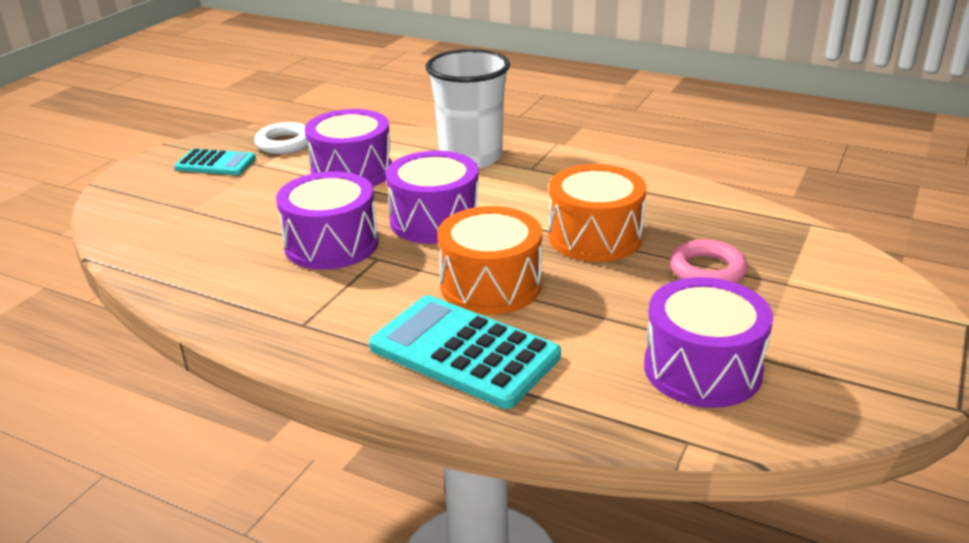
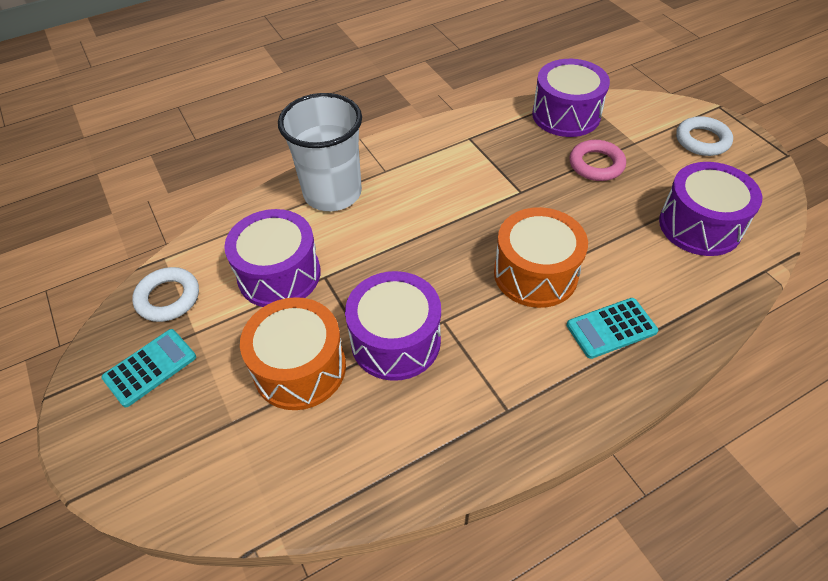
camera: 55 degrees left, 20 degrees up
(435, 220) = (415, 260): purple drum -> purple drum (566, 115)
(464, 352) = (611, 328): turquoise calculator -> turquoise calculator, size x0.58
(595, 237) = (514, 190): orange drum -> orange drum (300, 368)
(871, 329) = (702, 140): none -> white ring

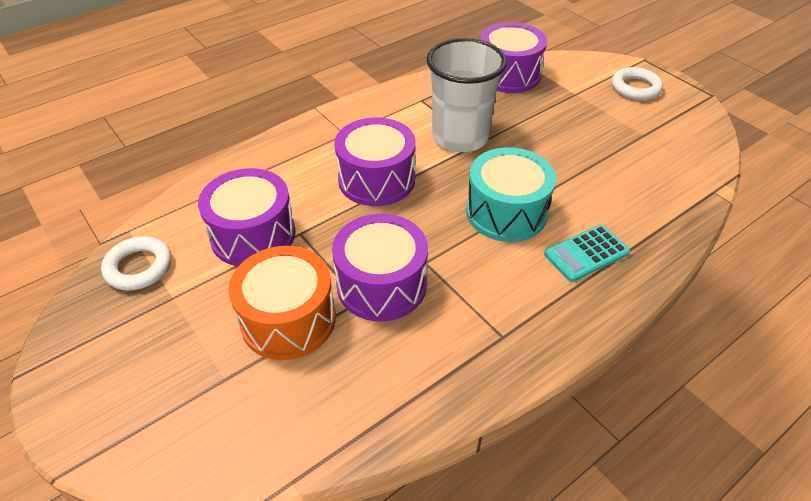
camera: 10 degrees left, 5 degrees down
(150, 367) = (129, 335): turquoise calculator -> none
(332, 193) = (295, 157): white cup -> white cup (460, 137)
(535, 273) = (506, 212): orange drum -> turquoise drum
(596, 164) = (544, 114): pink ring -> none
(700, 225) = (648, 159): purple drum -> purple drum (376, 179)

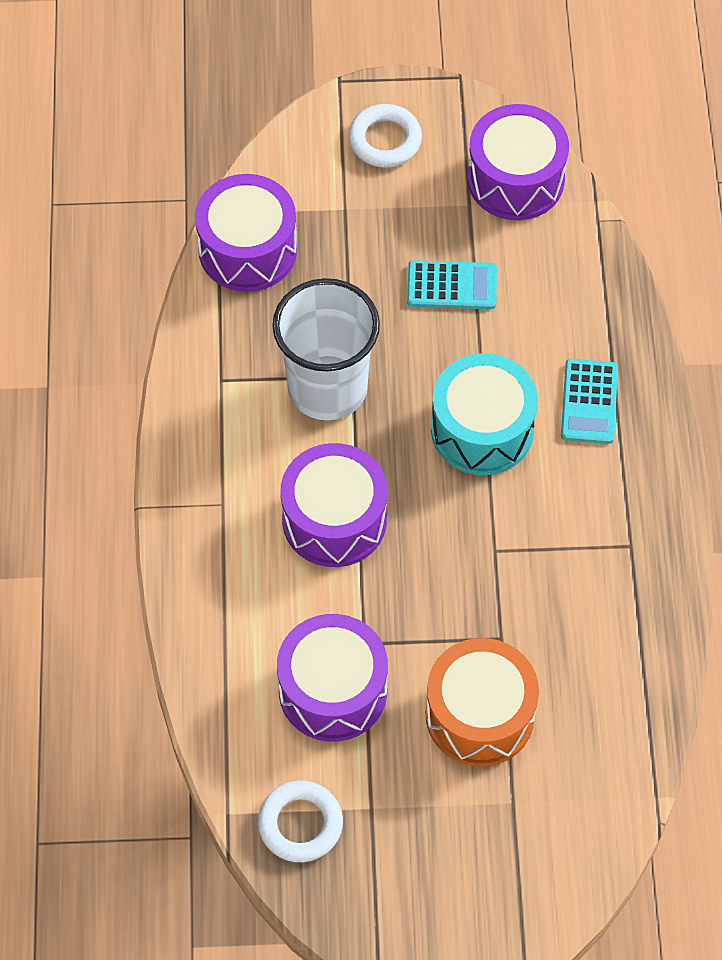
camera: 55 degrees left, 15 degrees up
(381, 284) = (495, 608): purple drum -> purple drum (515, 179)
(584, 153) = (452, 286): none -> turquoise calculator

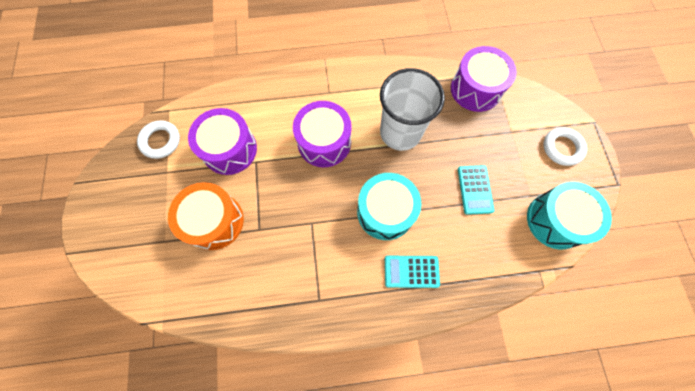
camera: 85 degrees right, 10 degrees up
(515, 179) = (555, 220): purple drum -> turquoise drum

